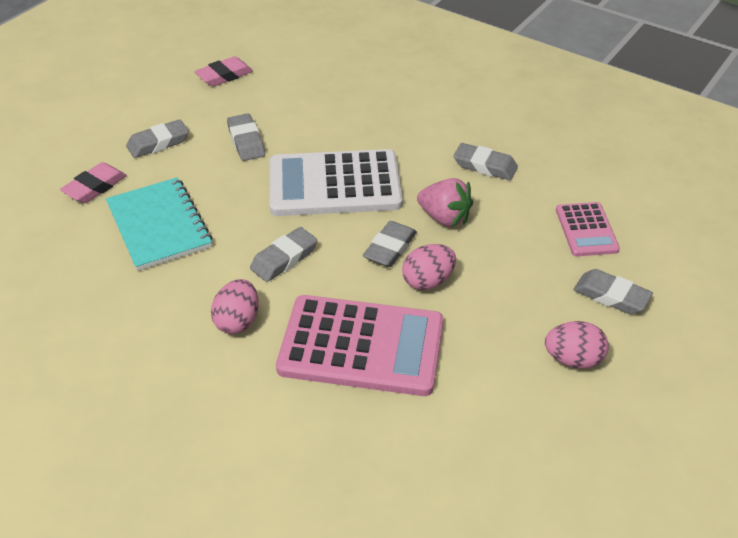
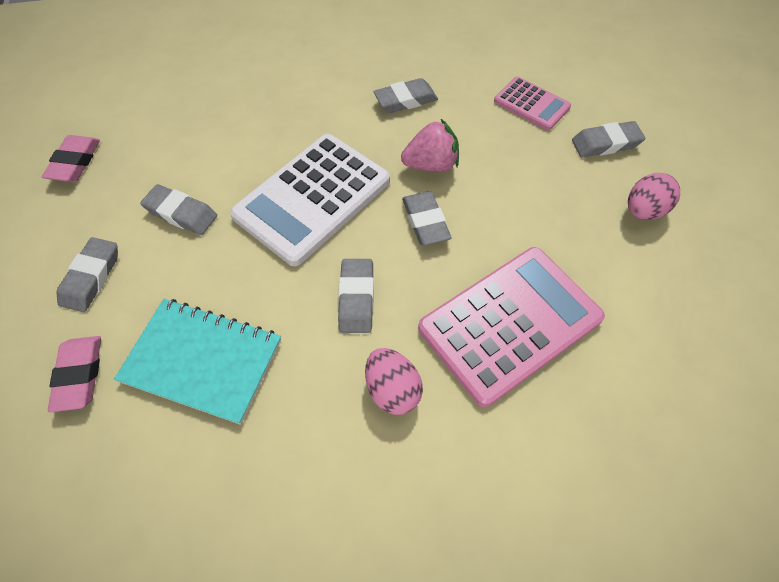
camera: 45 degrees left, 15 degrees up
(428, 281) = (485, 227): pink egg -> none

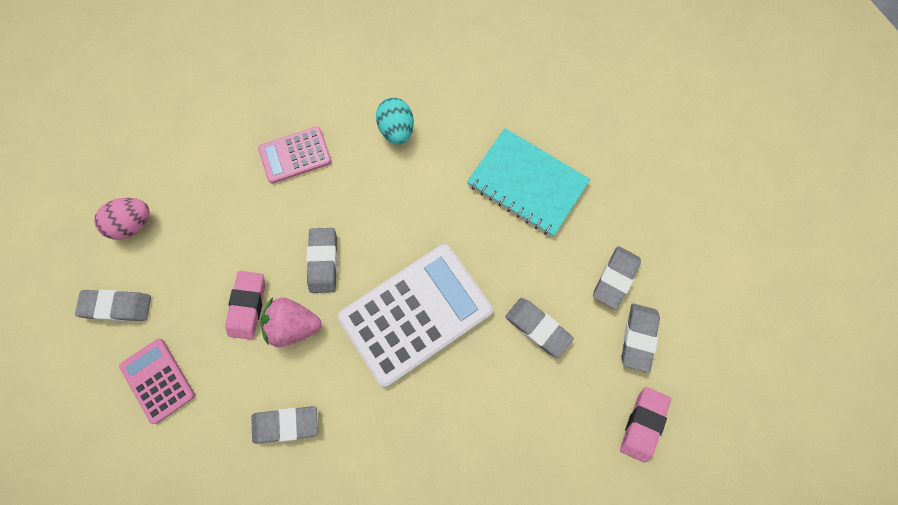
camera: 165 degrees left, 15 degrees up
(79, 375) = (617, 195): pink eraser -> pink eraser (248, 306)
(356, 298) = (402, 204): grey eraser -> grey eraser (638, 337)
(392, 390) = (397, 130): pink egg -> turquoise egg
(510, 323) = (295, 155): pink calculator -> pink calculator, size x0.52

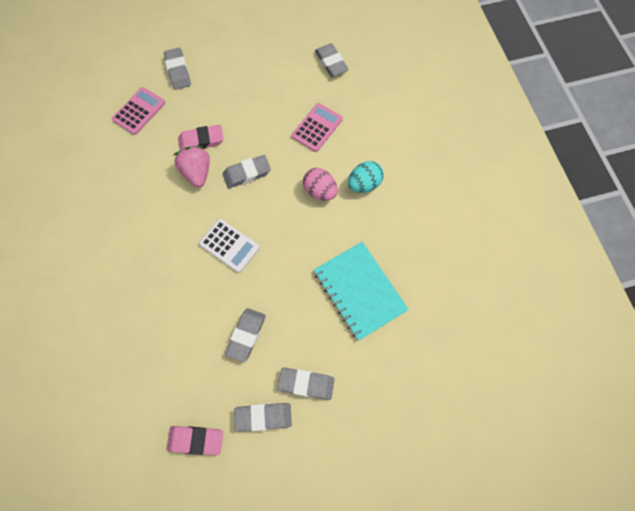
camera: 70 degrees right, 5 degrees down
(133, 223) = (233, 57): pink egg -> pink egg (320, 191)
(286, 424) = (131, 193): grey eraser -> grey eraser (331, 63)
(295, 155) = (317, 128): pink calculator -> pink calculator turned 75 degrees clockwise
(415, 313) = (229, 245): white calculator -> white calculator, size x0.52
(527, 183) = (359, 291): turquoise notebook -> turquoise notebook turned 45 degrees counterclockwise

